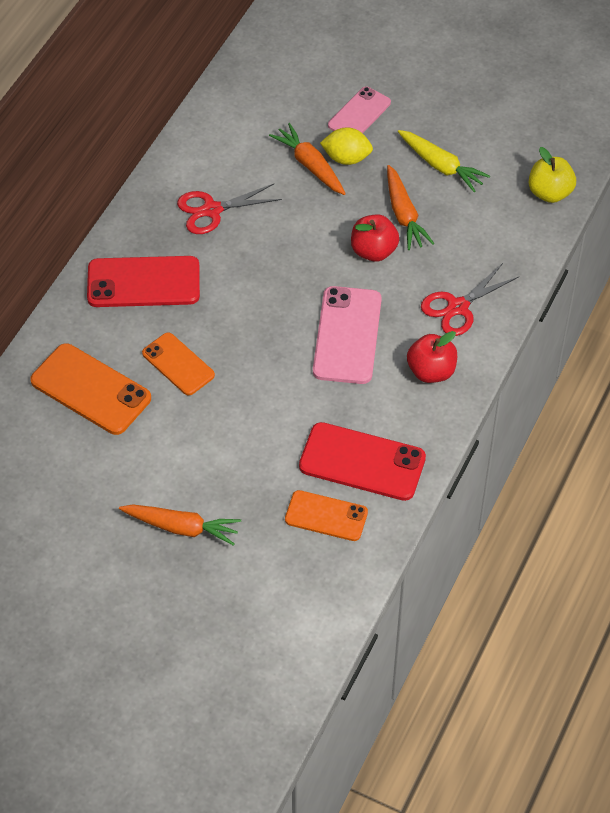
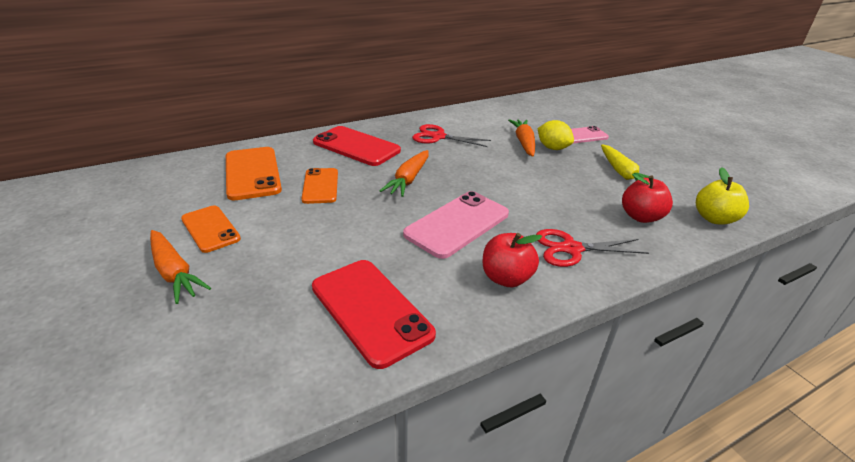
camera: 35 degrees right, 20 degrees down
(326, 516) = (286, 334): orange phone -> orange phone (210, 229)
(373, 251) = (528, 191): red apple -> red apple (641, 217)
(404, 215) = (571, 184): orange carrot -> orange carrot (408, 179)

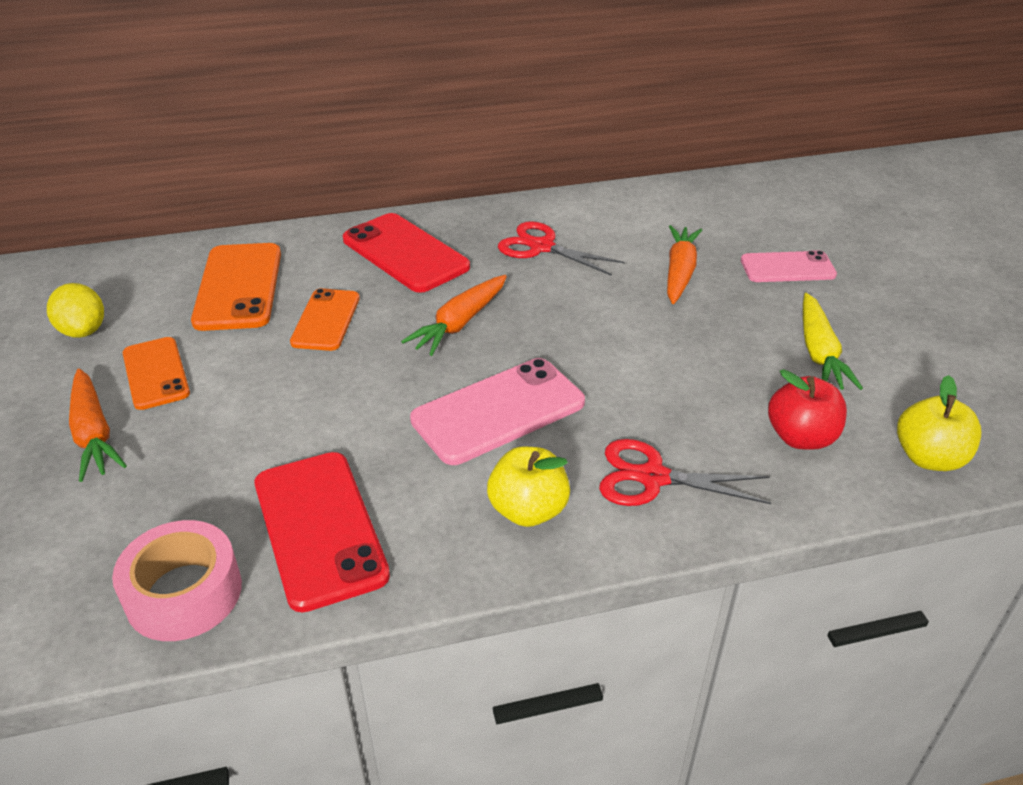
camera: 15 degrees right, 5 degrees up
(285, 371) = (184, 593): none -> pink tape
(506, 278) = (528, 510): red apple -> yellow apple
(552, 148) = (724, 288): yellow lemon -> yellow lemon (83, 331)

